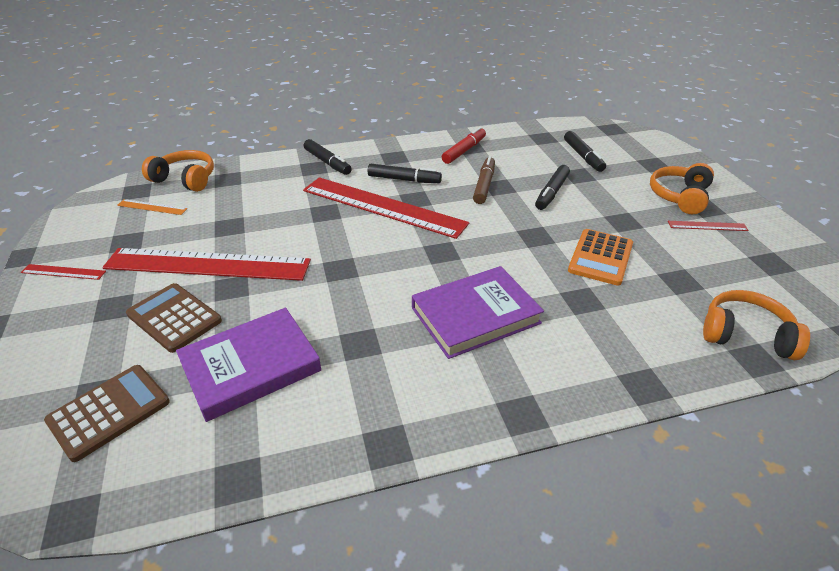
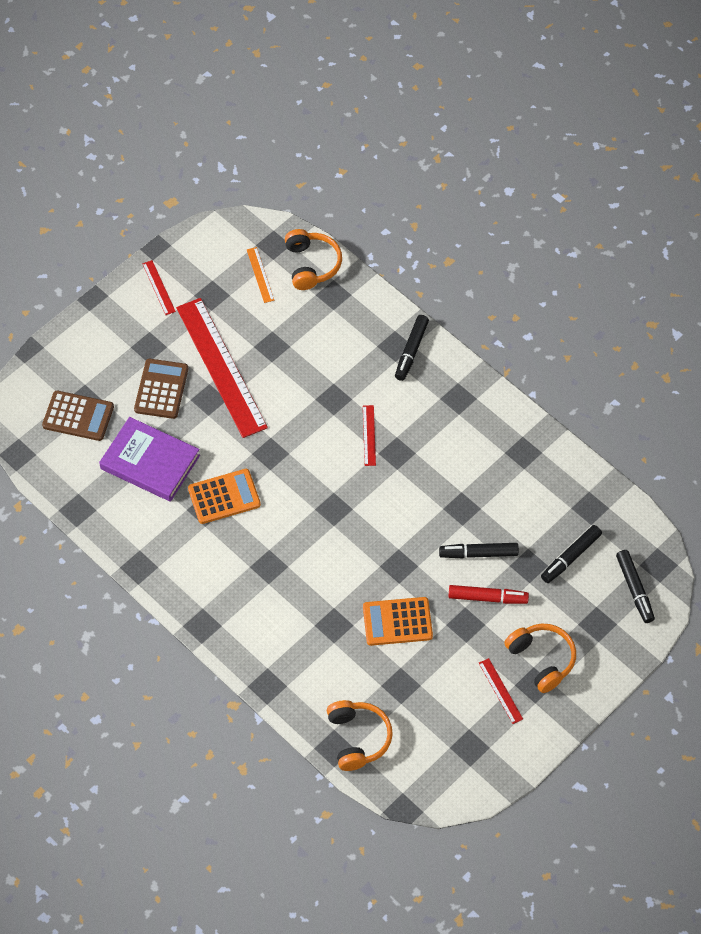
camera: 60 degrees right, 20 degrees up
(358, 321) = (224, 497): none -> orange calculator
(383, 206) = (369, 435): red ruler -> red ruler, size x0.41
(404, 180) = (422, 428): black marker -> black marker (634, 589)
(464, 151) = (511, 450): red marker -> red marker (487, 598)
(475, 315) = (274, 564): purple book -> none
(484, 185) = (455, 495): brown marker -> none
(680, 196) = (542, 660): orange headphones -> orange headphones turned 60 degrees clockwise

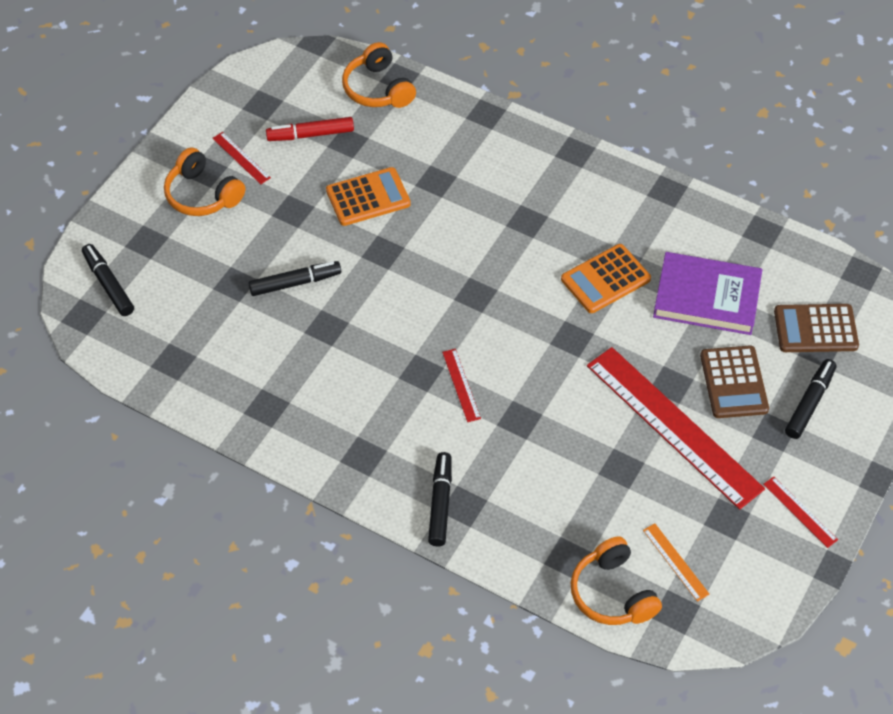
camera: 165 degrees right, 5 degrees down
(487, 598) = (274, 241): red marker -> red marker (310, 134)
(570, 557) = (187, 302): black marker -> black marker (809, 403)

